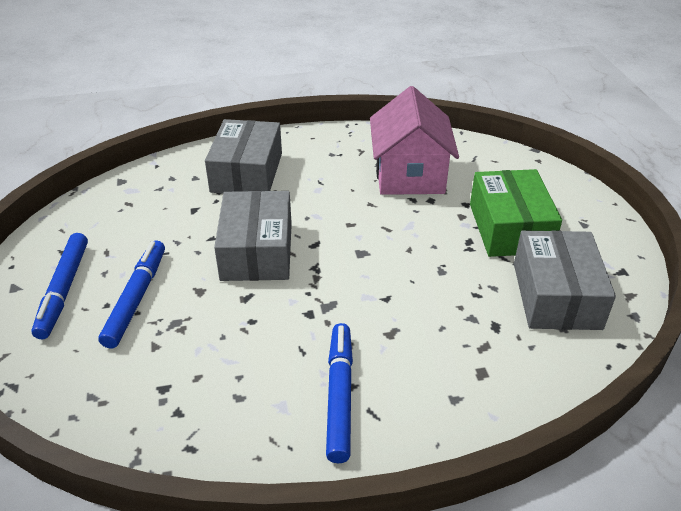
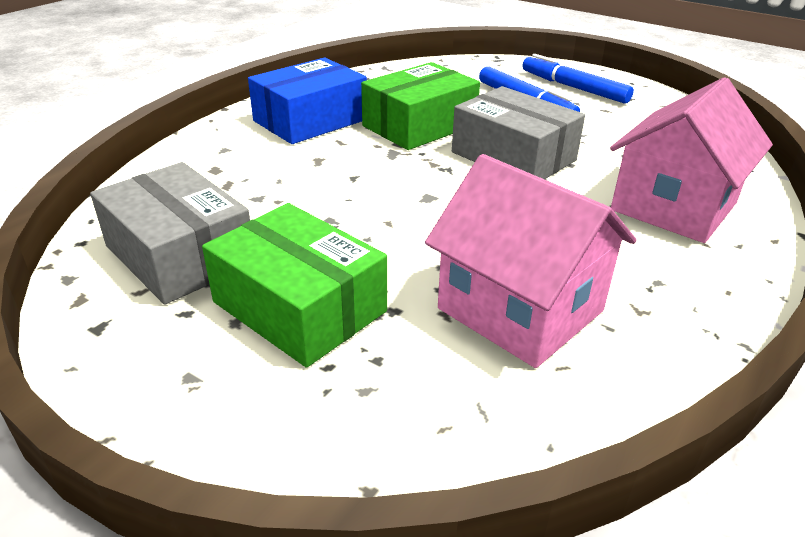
camera: 135 degrees right, 5 degrees down
(247, 172) = (673, 206): grey box -> pink house
(263, 324) = (419, 125): none -> green box
(339, 395) = (310, 120): blue marker -> blue box

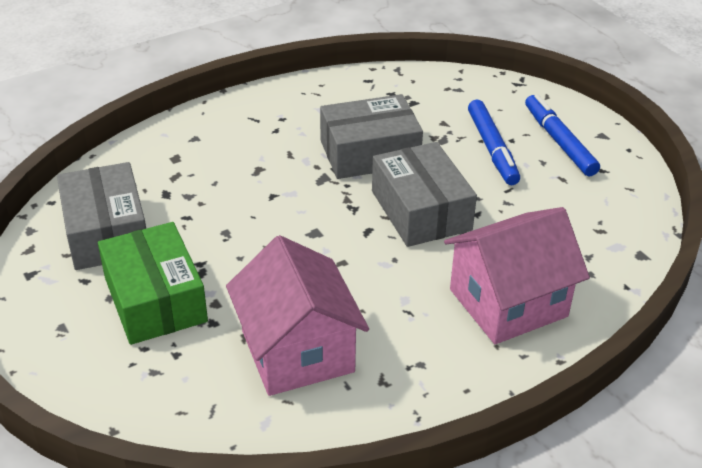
camera: 25 degrees right, 5 degrees up
(310, 120) = (282, 123): blue box -> none
(419, 125) = (369, 153): green box -> grey box

